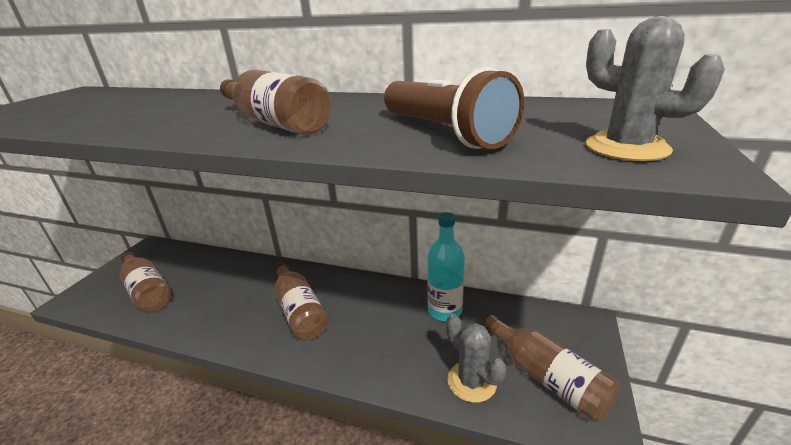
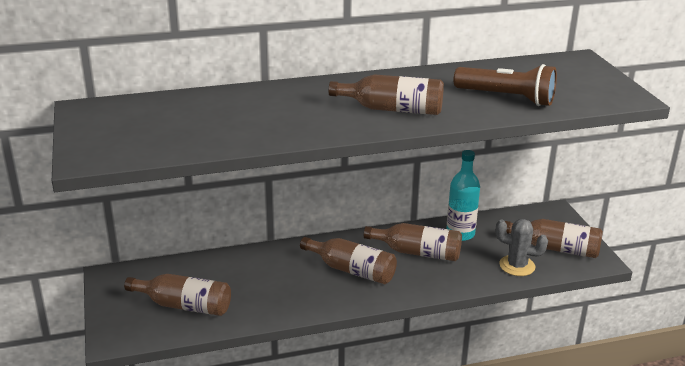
camera: 35 degrees left, 0 degrees up
(379, 315) = (417, 252): none -> brown bottle
(626, 147) = (599, 92): grey cactus -> none

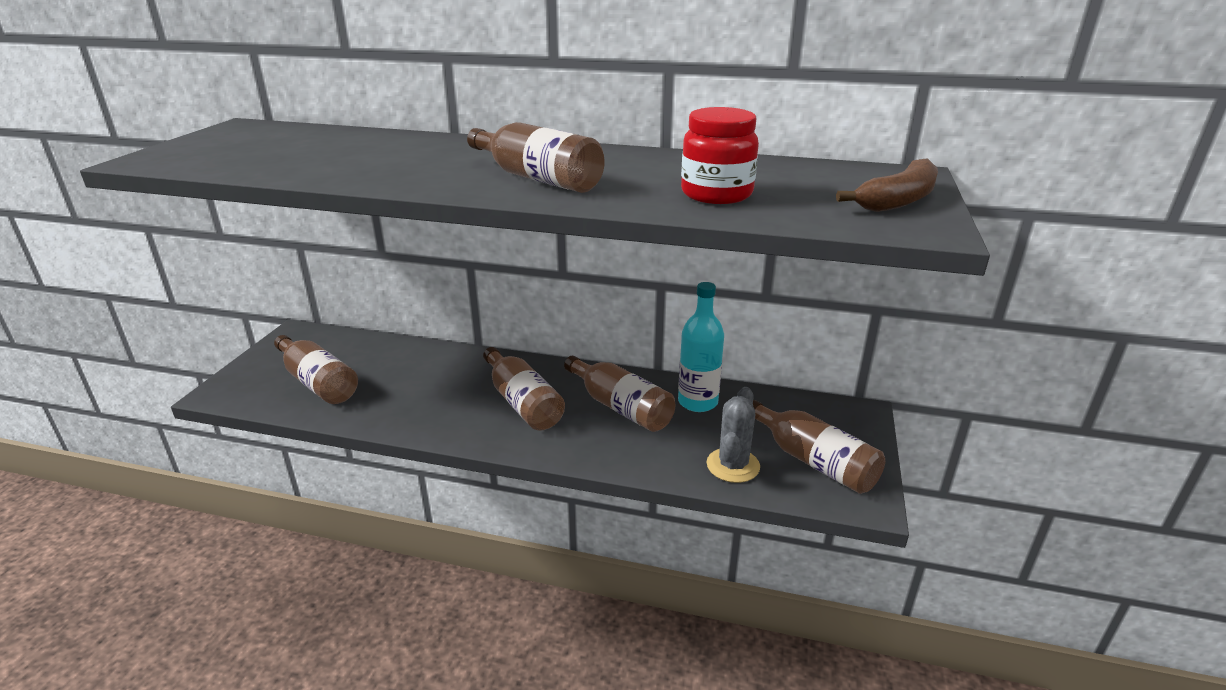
camera: 30 degrees right, 0 degrees up
(507, 98) = (716, 194): brown flashlight -> red jar
(517, 266) = (733, 465): grey cactus -> grey cactus turned 60 degrees clockwise
(597, 81) = (898, 200): none -> brown banana

